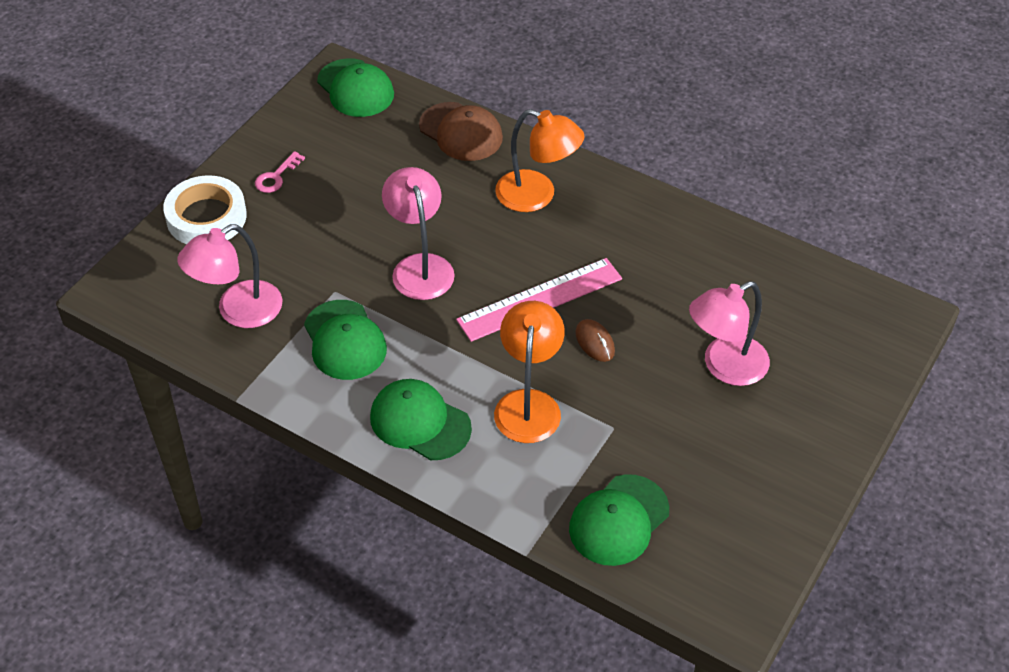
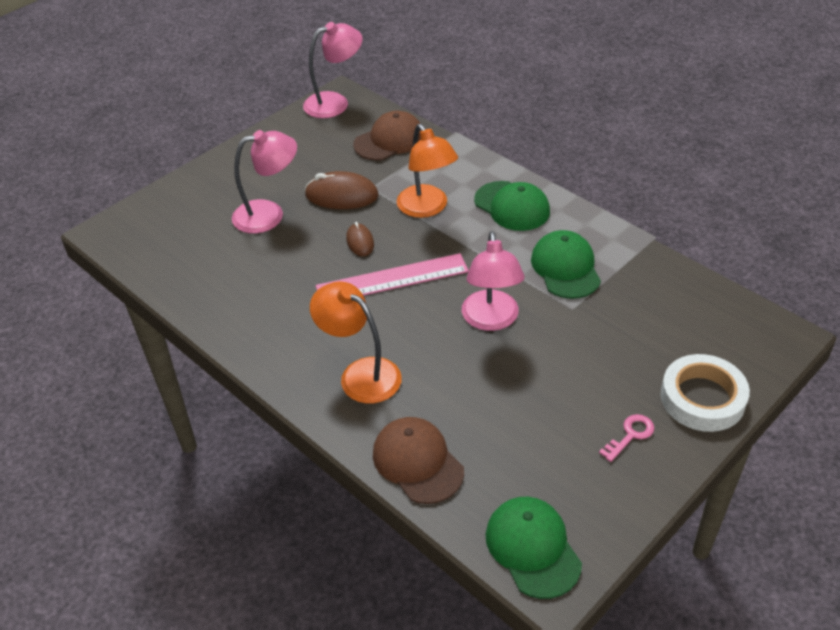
camera: 165 degrees left, 5 degrees down
(238, 311) = (660, 302): pink lamp -> pink lamp (335, 103)
(528, 404) = (427, 208): orange lamp -> orange lamp turned 45 degrees counterclockwise
(618, 520) = (389, 140): green cap -> brown cap
(646, 409) = (341, 195): none -> brown mouse

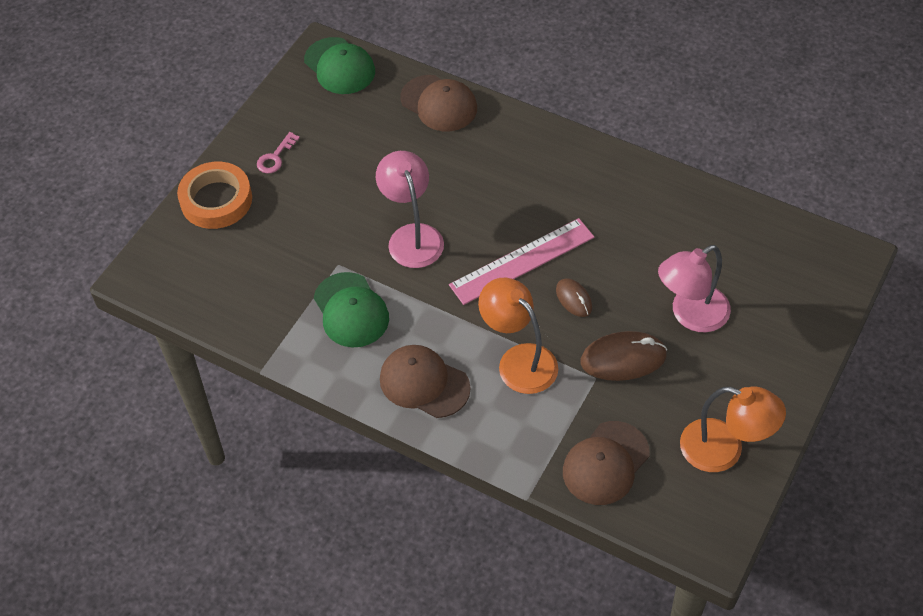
camera: 165 degrees right, 10 degrees up
(335, 103) = (711, 524): pink lamp -> none
(360, 374) = (512, 162): orange lamp -> orange lamp (724, 450)
(512, 206) = (424, 383): green cap -> brown cap
(702, 398) = (216, 200): white tape -> orange tape

